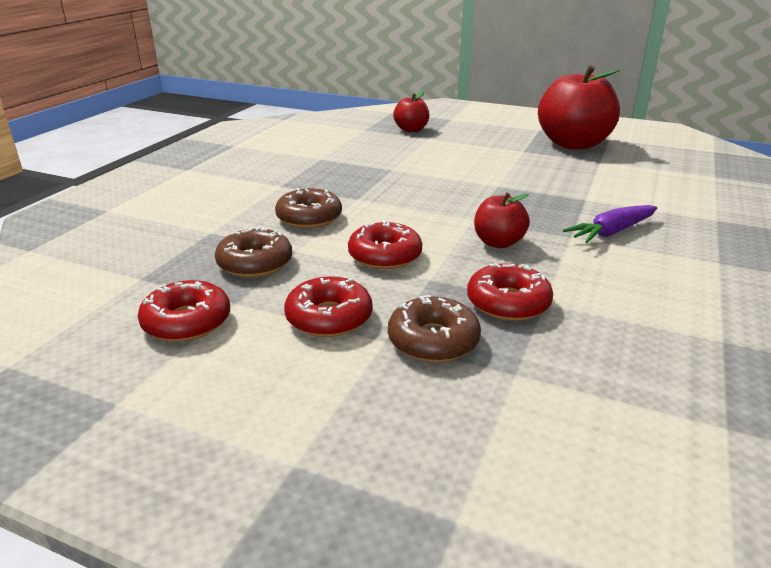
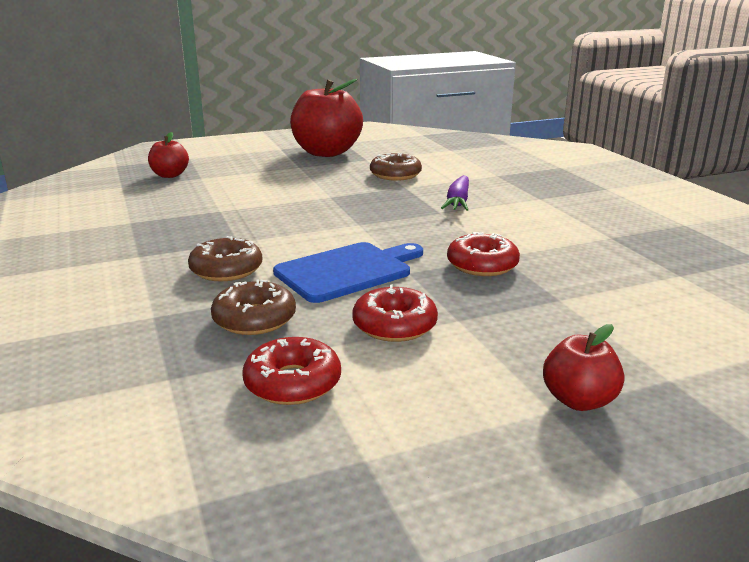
camera: 45 degrees left, 5 degrees down
(385, 256) = (347, 271): red donut -> blue cutting board
(433, 340) = (485, 305): brown donut -> brown donut (395, 175)
(498, 243) = (406, 233): red apple -> red apple (578, 400)

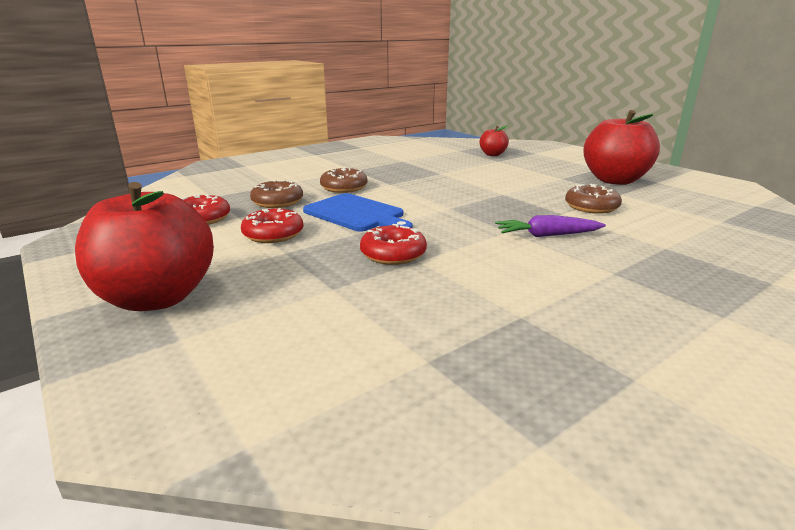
camera: 75 degrees right, 0 degrees up
(578, 400) = (158, 298): red apple -> red apple, size x2.01

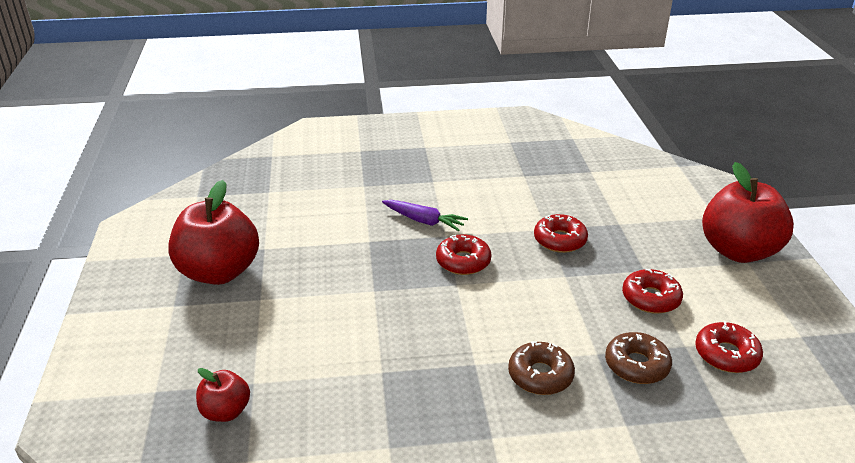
camera: 150 degrees left, 10 degrees up
(356, 214) = (557, 306): blue cutting board -> none
(465, 219) = (463, 261): none -> red donut
(591, 207) = (330, 239): brown donut -> none

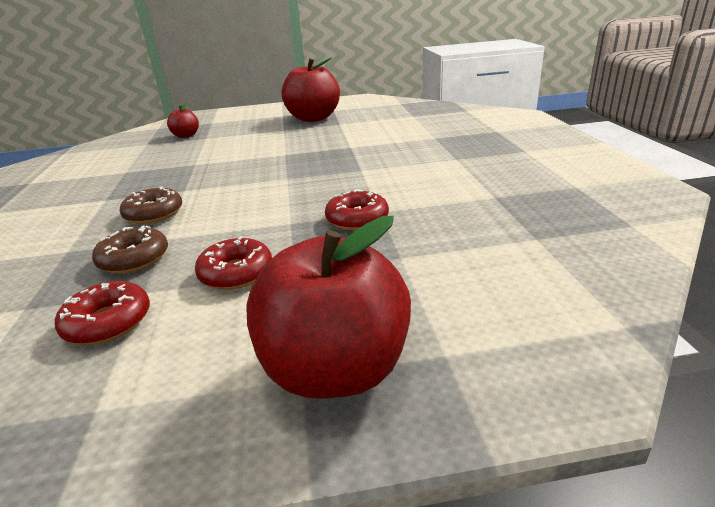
camera: 90 degrees right, 5 degrees down
(424, 221) = (383, 160): purple carrot -> none
(463, 261) = (319, 178): red donut -> none

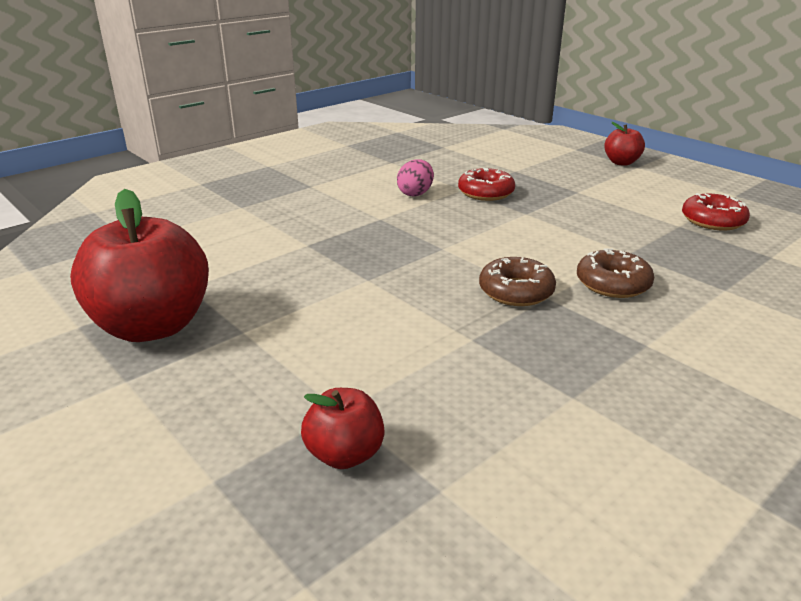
camera: 125 degrees left, 0 degrees up
(134, 259) = (668, 249): brown donut -> brown donut (516, 291)
(236, 273) = (610, 206): red donut -> none
(335, 369) = (621, 162): red apple -> red apple, size x0.50
(393, 190) = (415, 193): none -> pink egg

